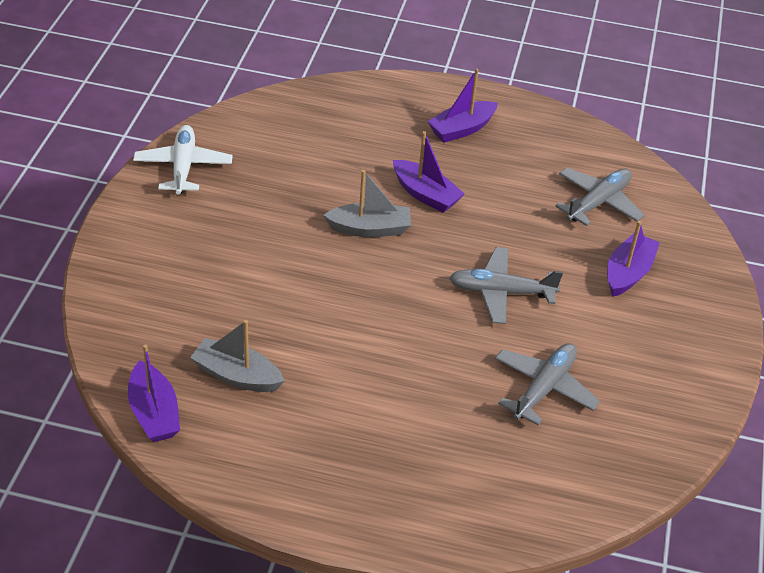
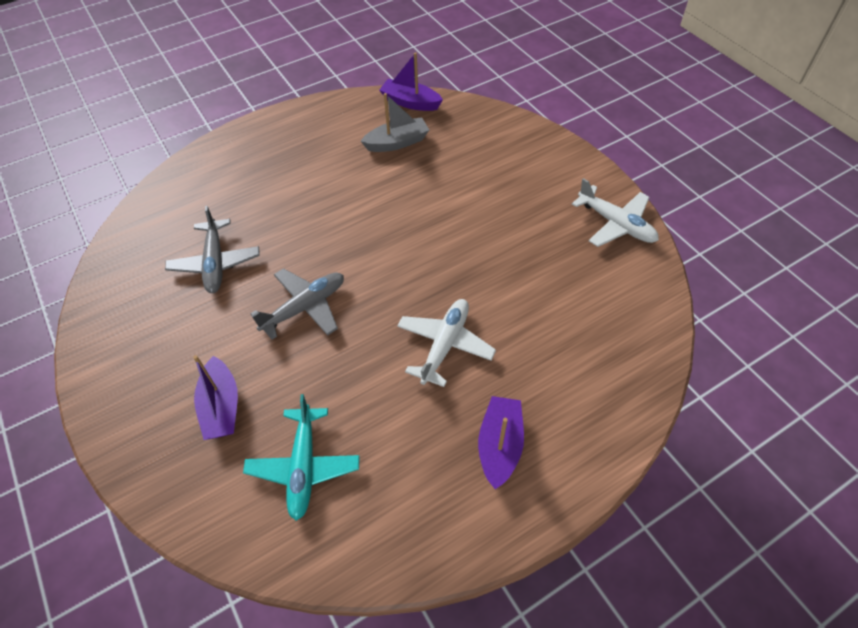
camera: 140 degrees right, 10 degrees up
(369, 229) = (445, 281): grey boat -> none
(425, 194) = (445, 345): purple boat -> white plane
(598, 202) = (304, 467): grey plane -> turquoise plane

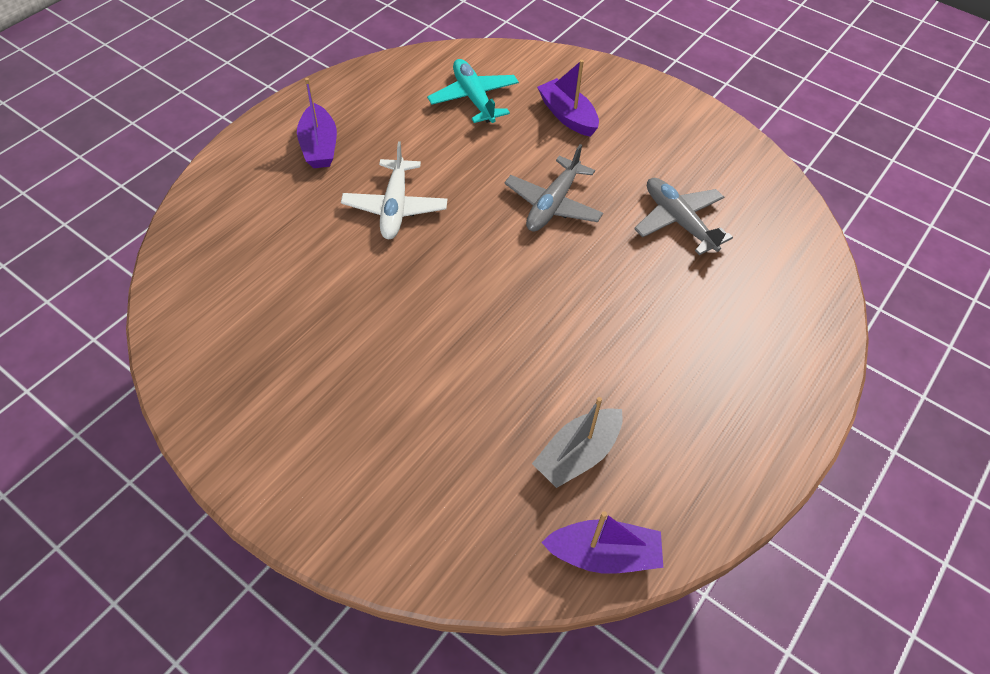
camera: 155 degrees right, 0 degrees up
(616, 224) = (220, 402): white plane -> none

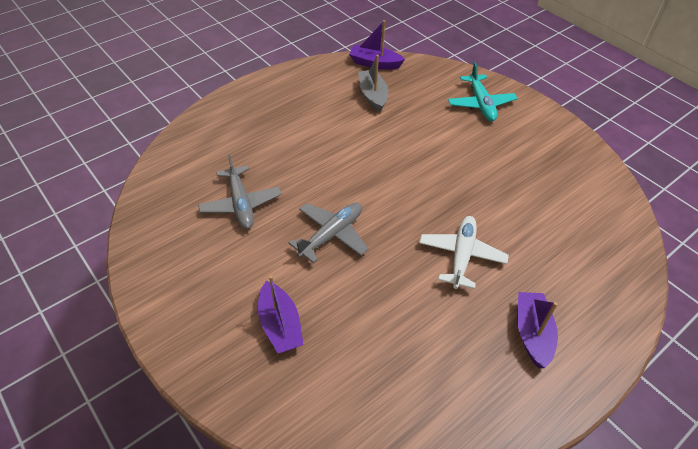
camera: 165 degrees left, 5 degrees down
(473, 98) = (369, 369): turquoise plane -> turquoise plane (481, 104)
(577, 455) = (373, 96): grey boat -> grey boat turned 75 degrees counterclockwise

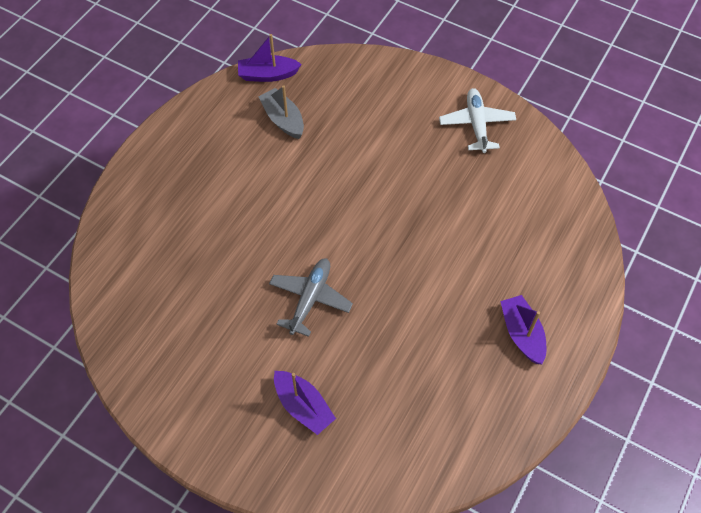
camera: 20 degrees left, 10 degrees up
(241, 204) = (206, 296): grey plane -> none
(461, 255) = (437, 278): white plane -> white plane (476, 124)
(481, 104) = (398, 95): turquoise plane -> none

